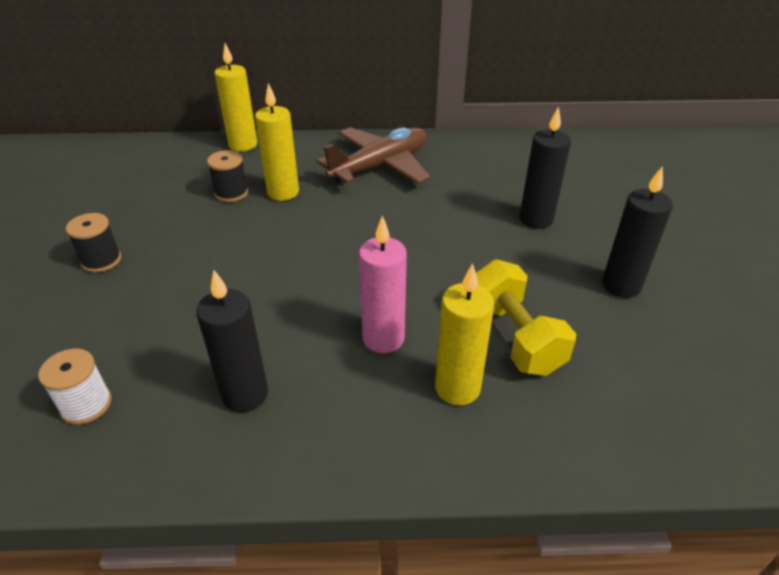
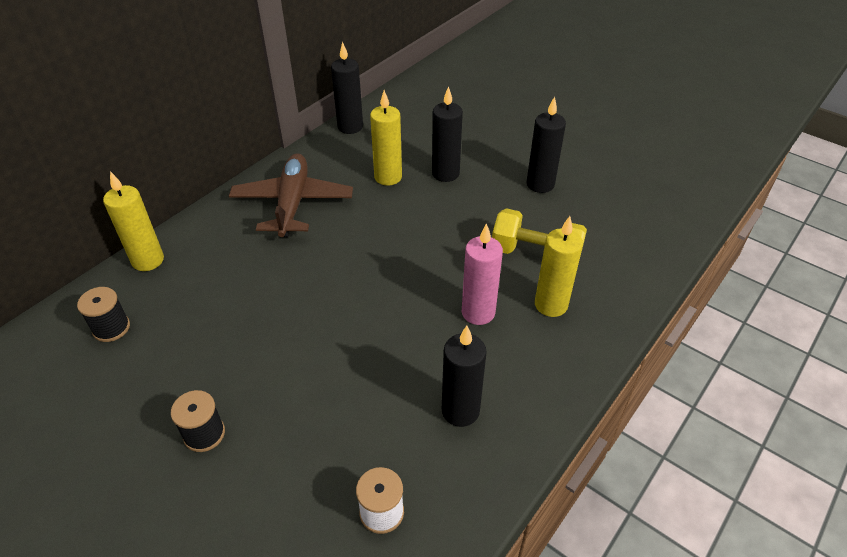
camera: 50 degrees left, 5 degrees up
(231, 193) = (213, 304): black spool -> black spool (111, 328)
(283, 192) = (255, 273): yellow candle -> yellow candle (388, 177)
(509, 142) = (350, 127): none -> black candle

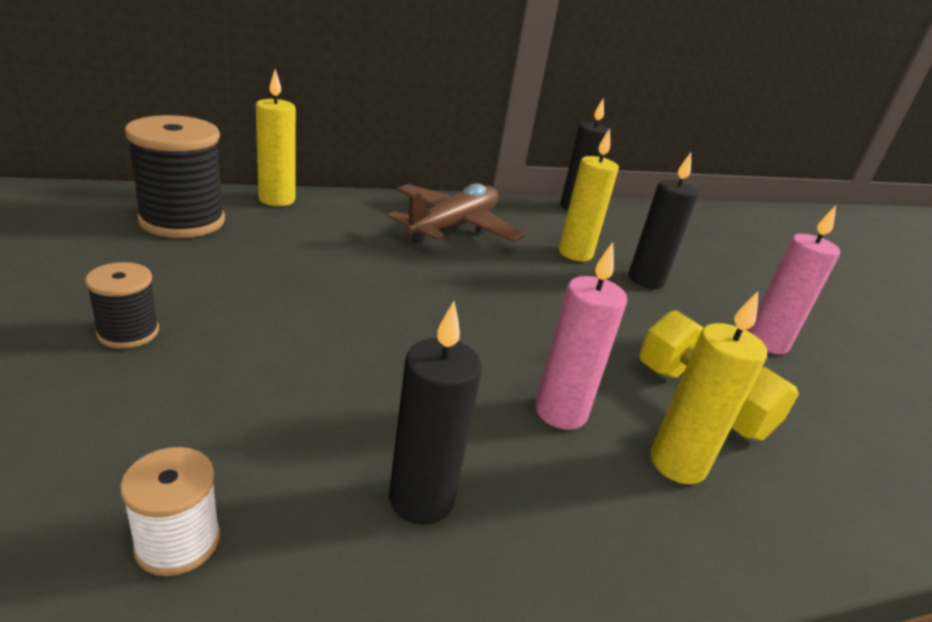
camera: 30 degrees right, 15 degrees down
(111, 328) = (182, 221): black spool -> black spool, size x1.92
(540, 184) = (767, 343): black candle -> pink candle

